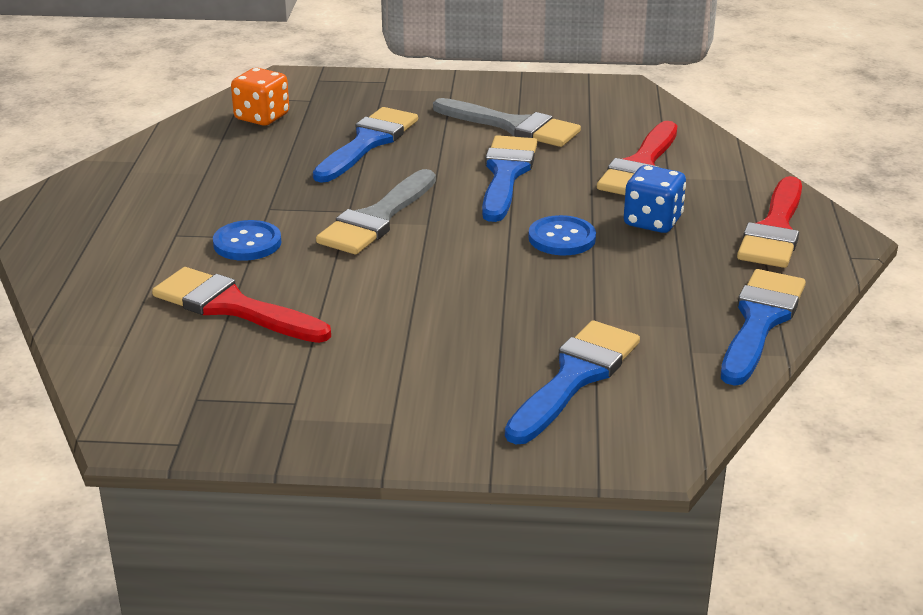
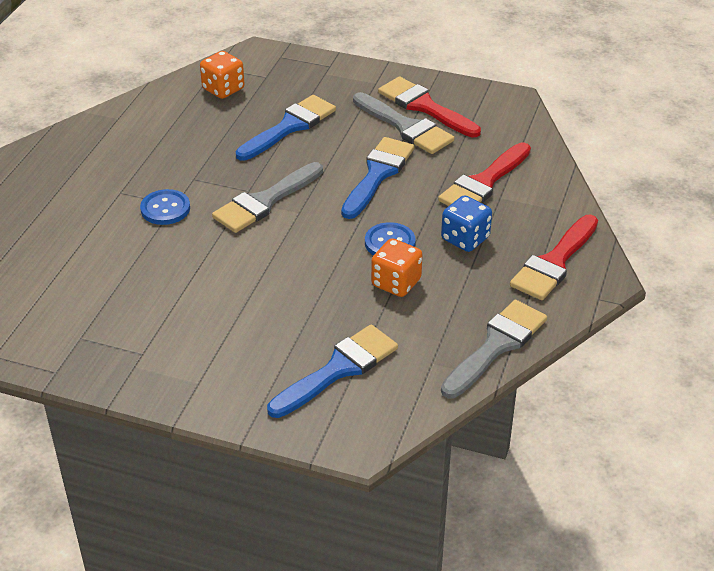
camera: 15 degrees right, 10 degrees up
(233, 307) = (133, 264): red brush -> red brush (424, 107)
(594, 277) = (396, 283): none -> orange dice
(760, 322) = (496, 346): blue brush -> grey brush

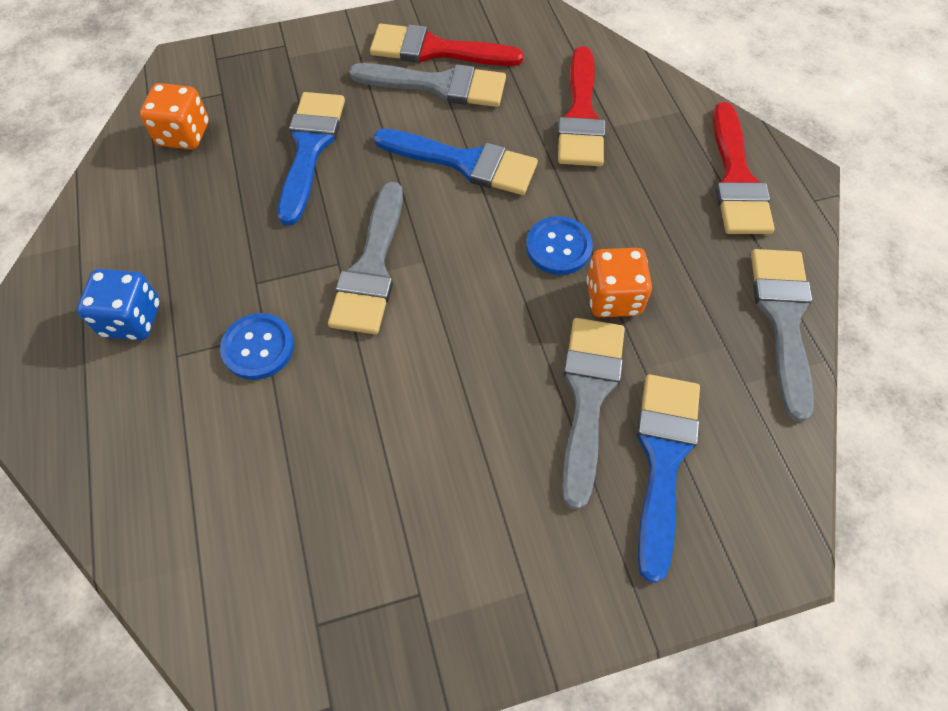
camera: 35 degrees left, 20 degrees up
(327, 320) = (588, 396): none -> grey brush
(378, 174) = (465, 162): blue brush -> blue brush turned 120 degrees clockwise
(465, 239) = (628, 198): blue dice -> blue dice (132, 319)

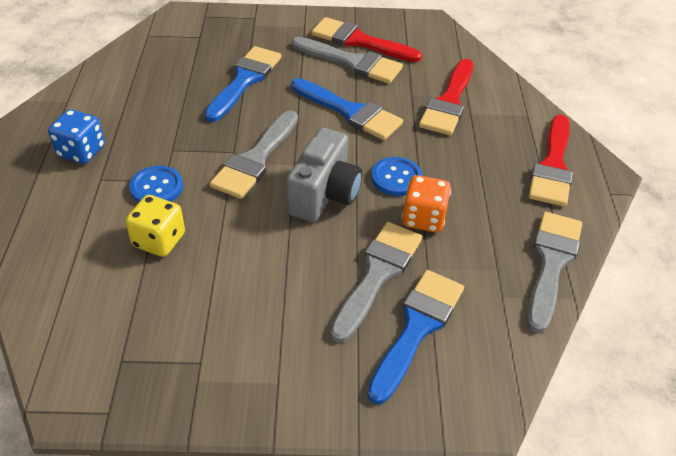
camera: 15 degrees right, 15 degrees down
(184, 134) = (163, 55): orange dice -> none
(294, 428) = (159, 240): none -> yellow dice
(480, 297) = (324, 195): none -> grey camera

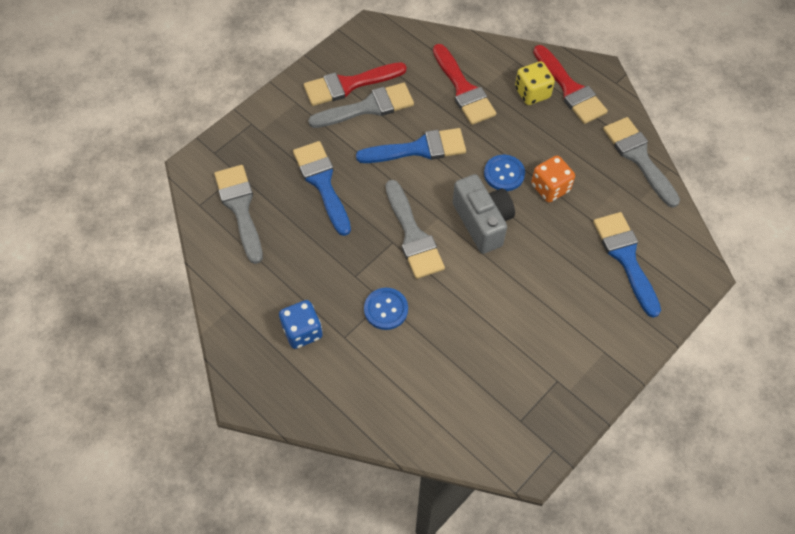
camera: 45 degrees left, 15 degrees up
(159, 240) = (438, 339): yellow dice -> yellow dice (532, 93)
(377, 274) = (571, 245): grey brush -> grey brush (240, 208)

